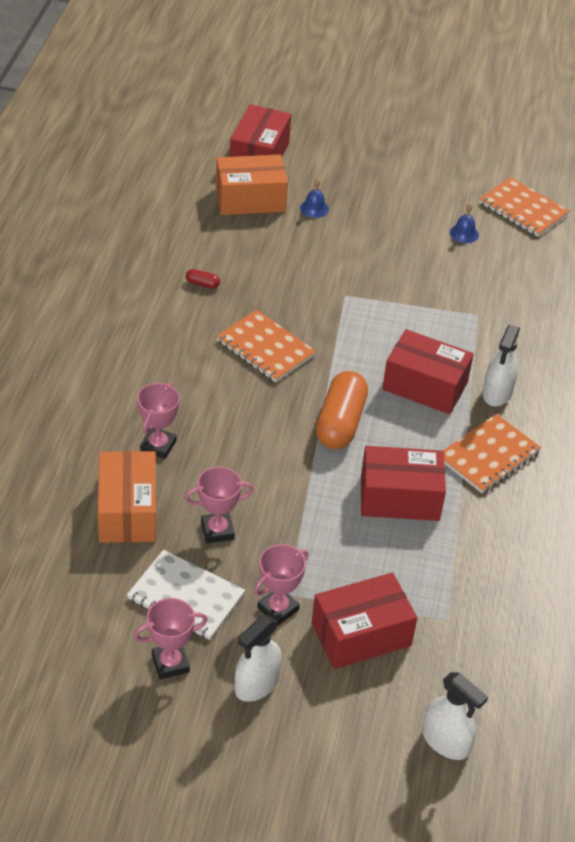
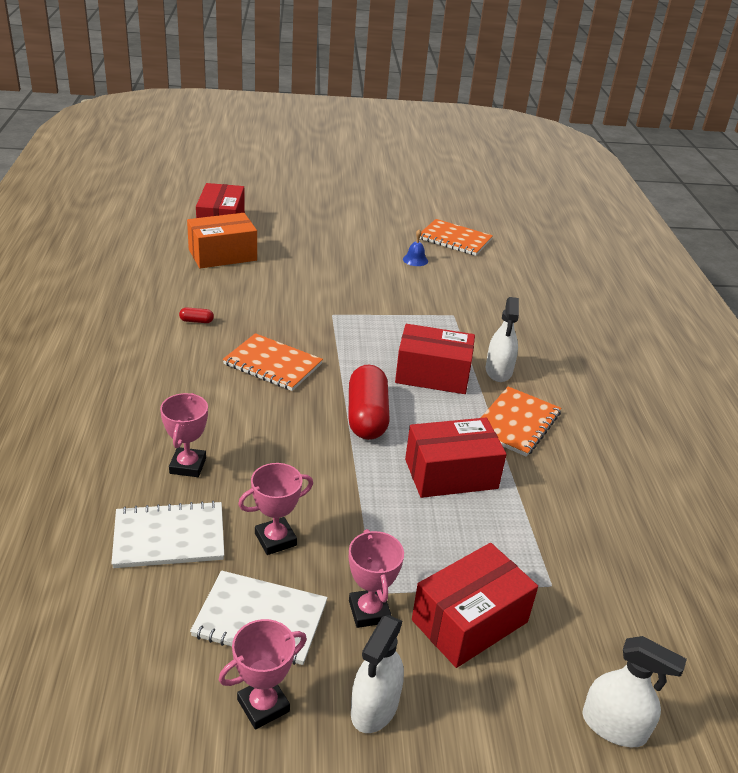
camera: 15 degrees left, 10 degrees down
(128, 511) = (169, 537): orange box -> white notebook
(278, 609) = (369, 611): pink trophy -> pink trophy turned 45 degrees counterclockwise
(314, 208) = (281, 256): blue bell -> none
(340, 423) = (367, 416): orange capsule -> red capsule

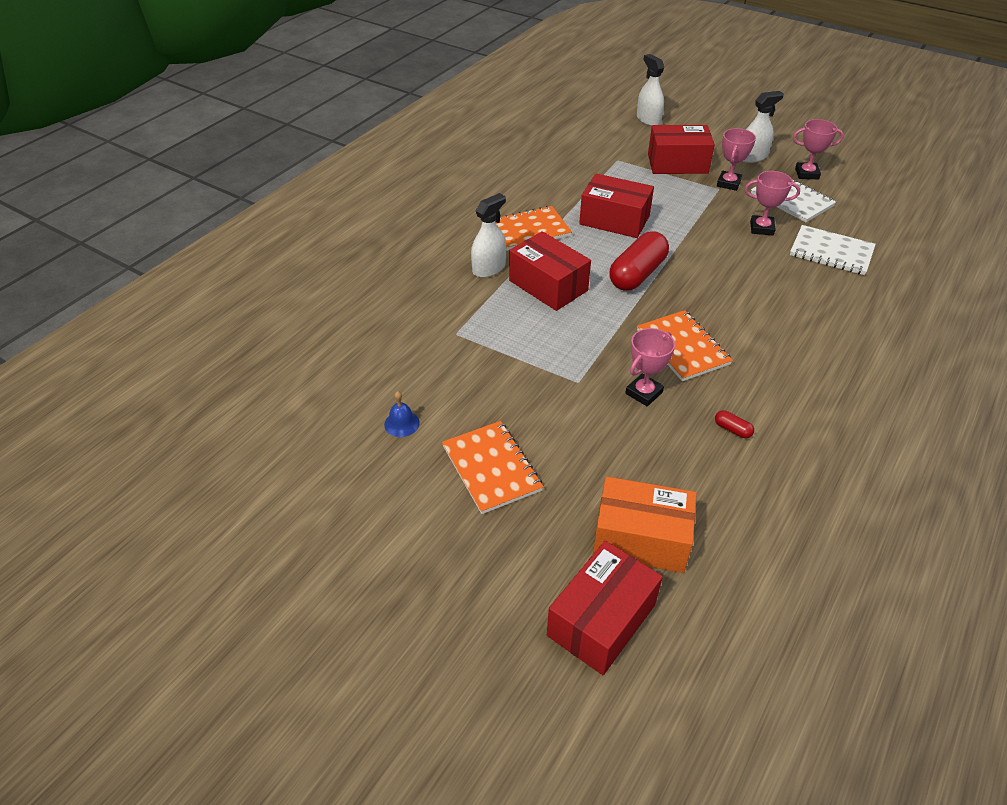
camera: 140 degrees left, 10 degrees up
(188, 466) = (802, 289): pink trophy -> pink trophy (644, 393)
(455, 239) = (307, 439): orange notebook -> orange notebook (491, 468)

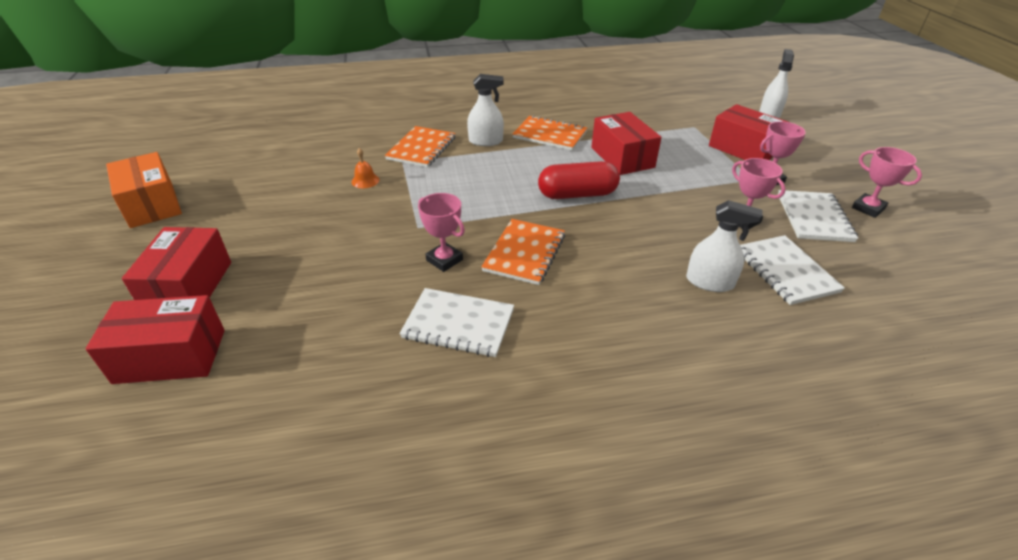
camera: 45 degrees right, 5 degrees down
(401, 423) = (291, 185): blue bell -> none
(459, 373) = (365, 180): none -> orange bell
(491, 468) = (285, 235): orange notebook -> orange notebook (421, 148)
(548, 285) = (503, 168): red box -> red box (189, 286)
(641, 538) = (276, 335): orange box -> orange box (152, 205)
(644, 393) = (444, 260): pink trophy -> pink trophy turned 45 degrees clockwise
(732, 429) = (458, 324): red capsule -> white notebook
(752, 157) = (828, 174): white spray bottle -> white spray bottle (709, 282)

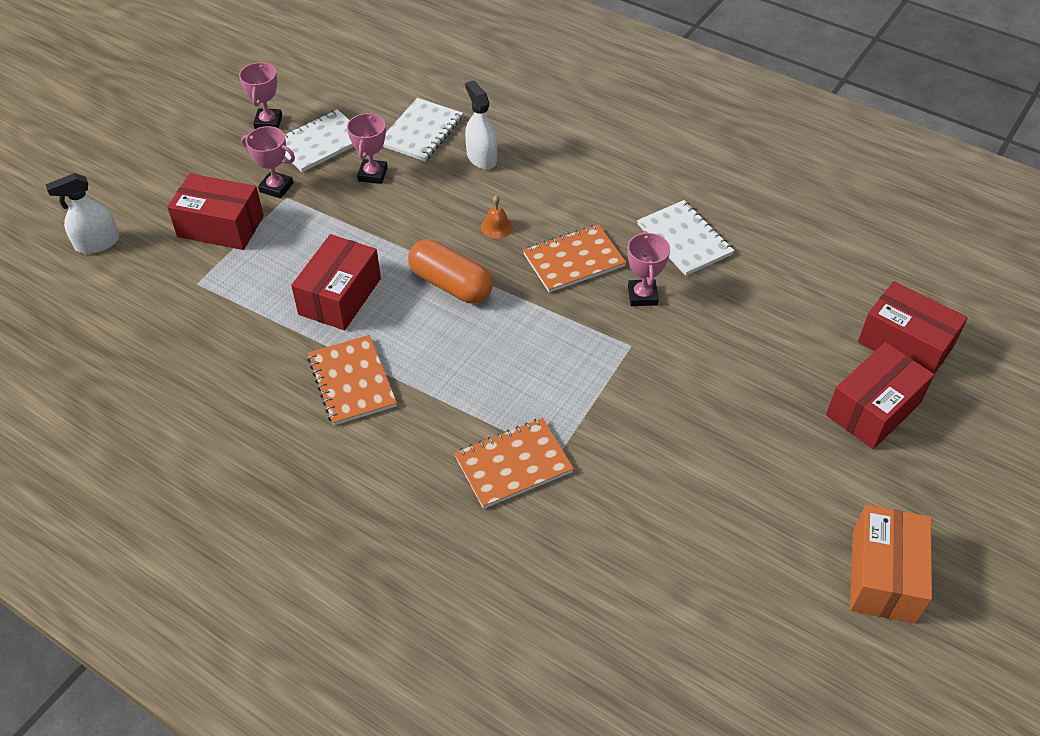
camera: 135 degrees left, 10 degrees up
(365, 180) = (625, 449): orange bell -> orange bell (496, 227)
(485, 141) = (431, 424): white spray bottle -> none
(577, 194) = (451, 284): red capsule -> orange capsule
(743, 149) = (220, 226): red box -> red box turned 75 degrees counterclockwise

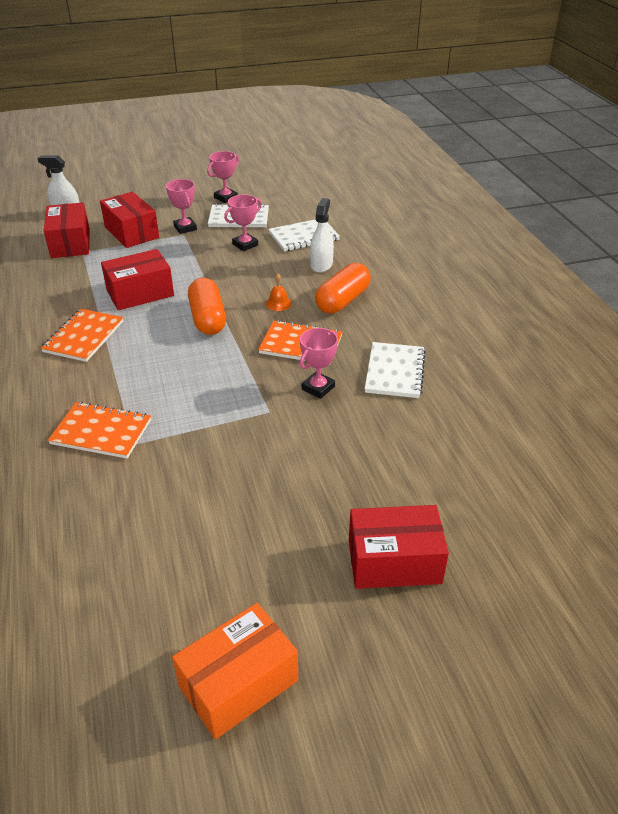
camera: 40 degrees right, 10 degrees down
(552, 189) = (342, 300): none -> orange capsule
(905, 344) = (485, 535): red box -> red box (70, 243)

